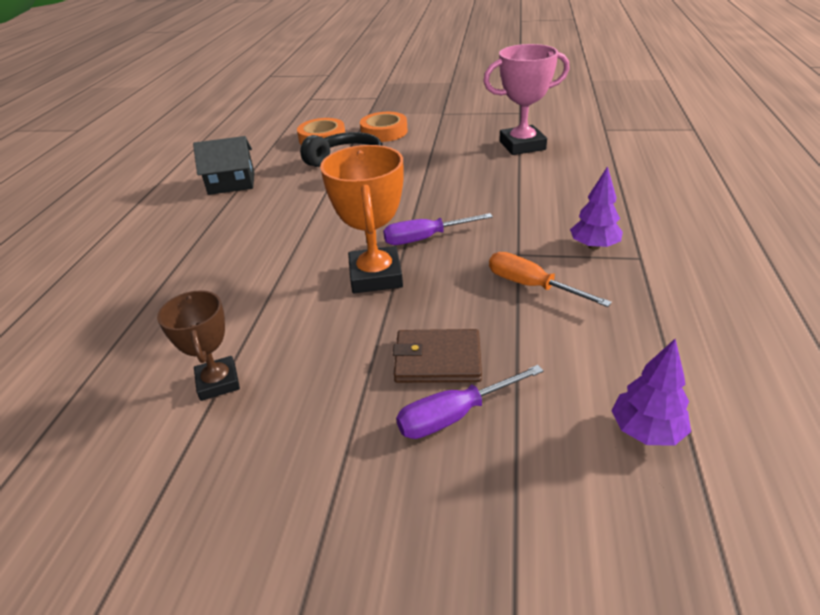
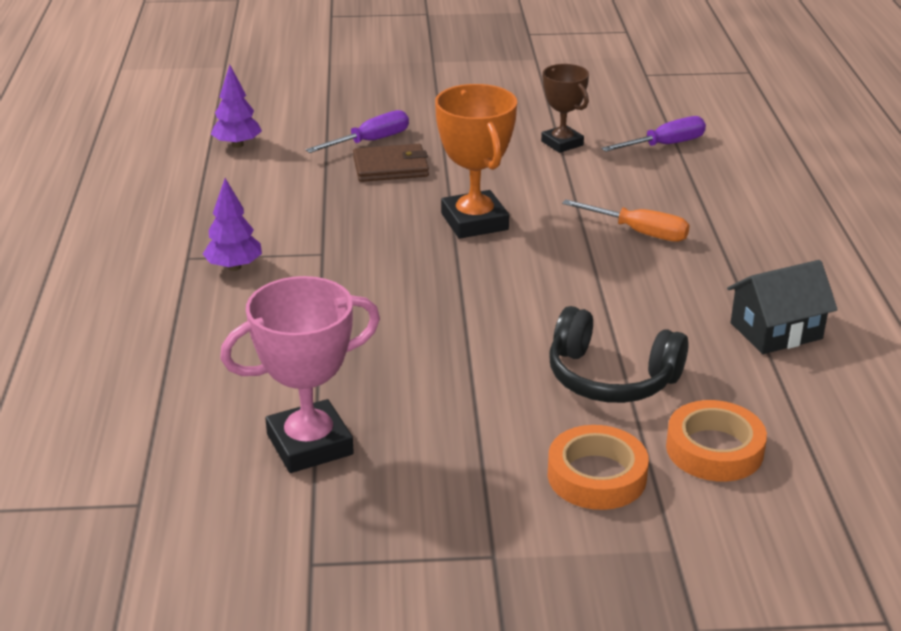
camera: 165 degrees right, 5 degrees down
(425, 238) = (435, 264): purple screwdriver -> purple screwdriver (665, 145)
(531, 286) = (309, 223): orange screwdriver -> orange screwdriver (639, 232)

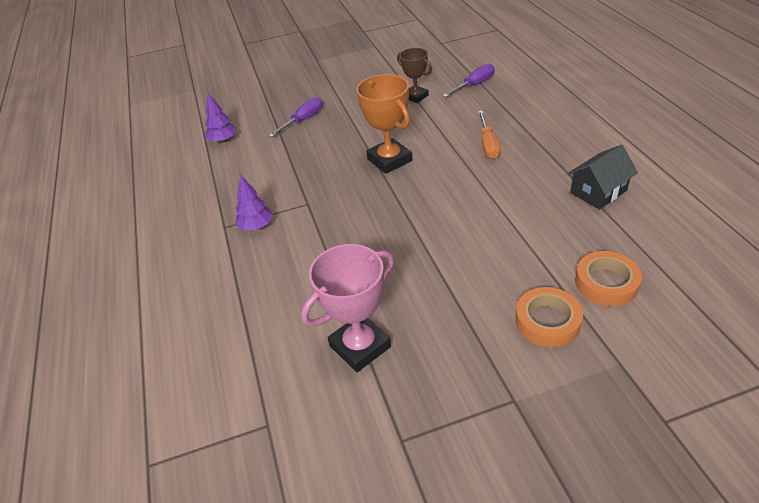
camera: 10 degrees left, 10 degrees up
(391, 167) = (323, 134): brown wallet -> none
(611, 377) = (521, 248): black headphones -> none
(639, 232) = (488, 144): orange screwdriver -> orange screwdriver turned 75 degrees clockwise

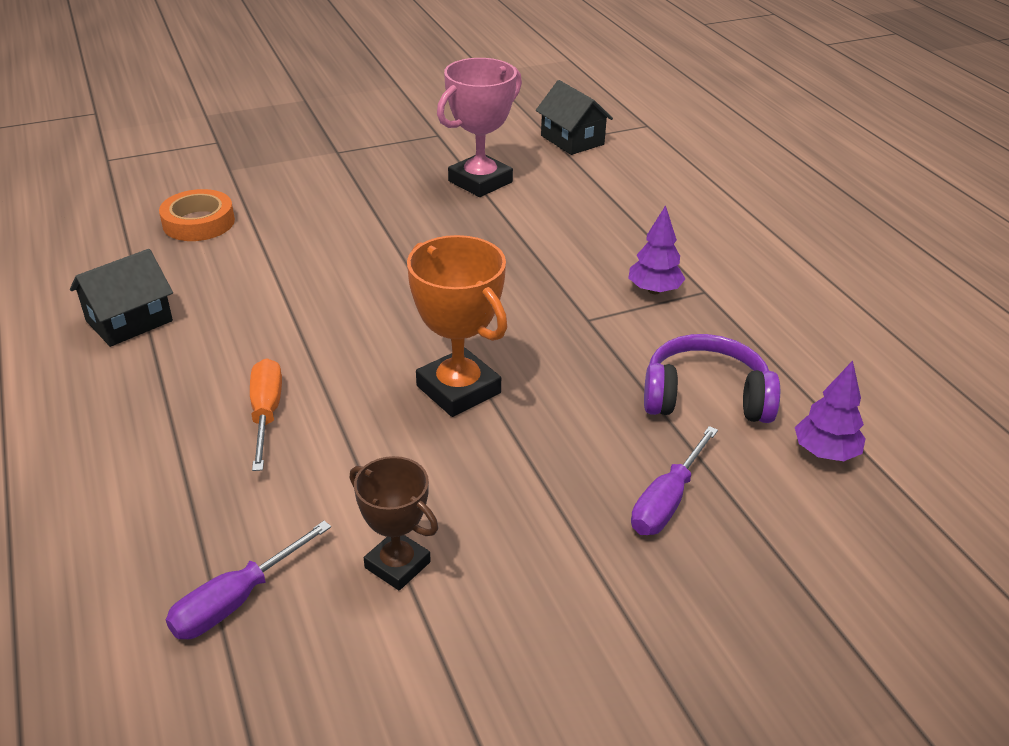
camera: 170 degrees right, 5 degrees down
(248, 428) = (572, 140): none -> black house
(263, 162) = (705, 397): none -> purple headphones
(547, 321) = (282, 195): orange tape -> none

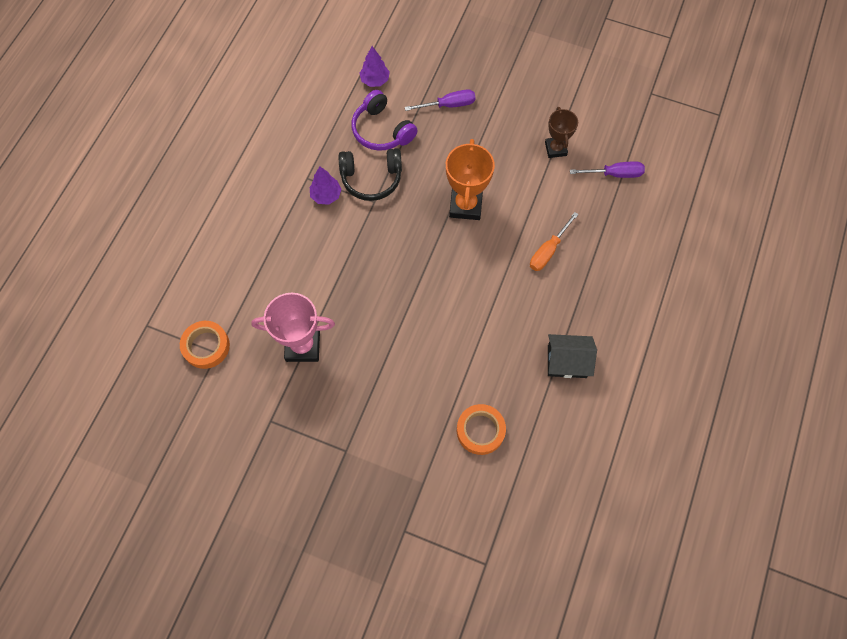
camera: 135 degrees left, 30 degrees up
(572, 140) = (206, 346): black house -> orange tape
(629, 338) = (371, 178): none -> black headphones

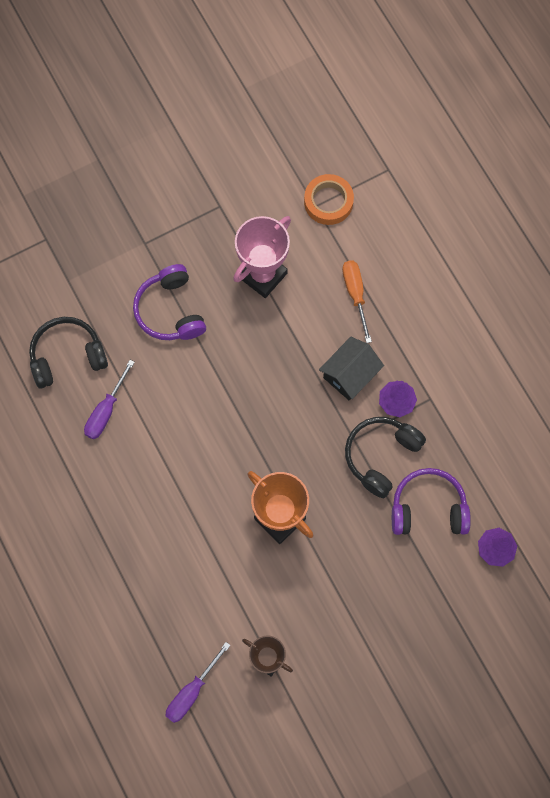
camera: 130 degrees right, 5 degrees up
(383, 387) = (170, 310): none -> purple headphones
(448, 105) = (405, 598): purple screwdriver -> purple screwdriver (106, 411)
(480, 430) = (67, 356): orange tape -> black headphones
(548, 251) = (170, 553): orange screwdriver -> orange screwdriver (355, 294)
(567, 361) = (59, 476): black house -> black house (350, 374)

